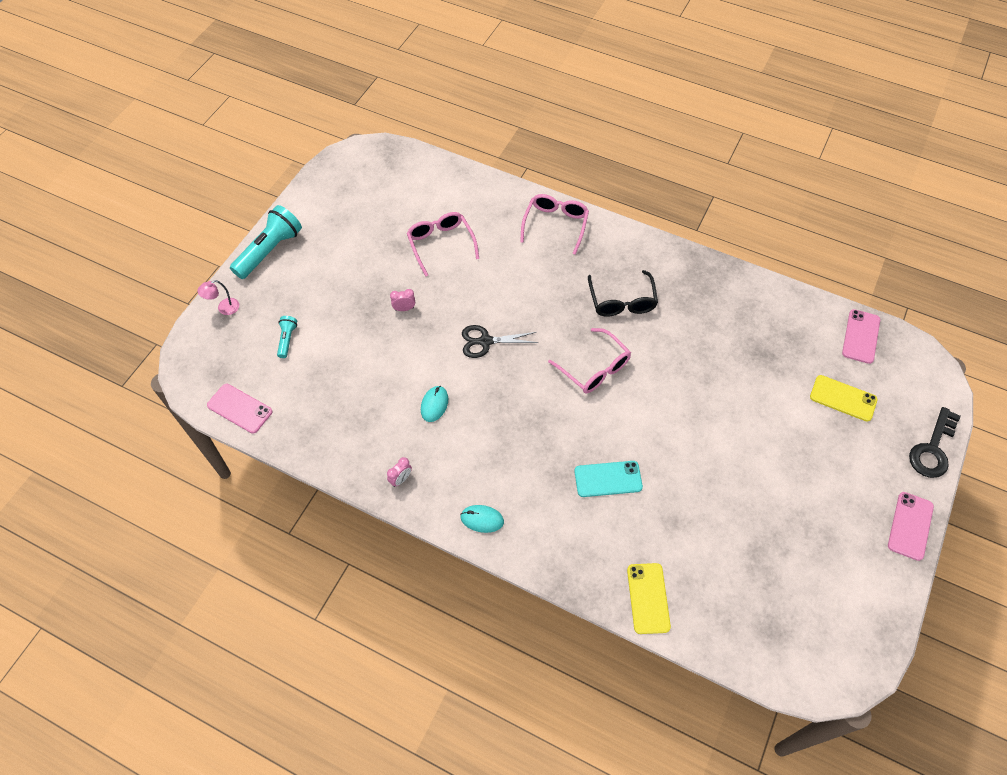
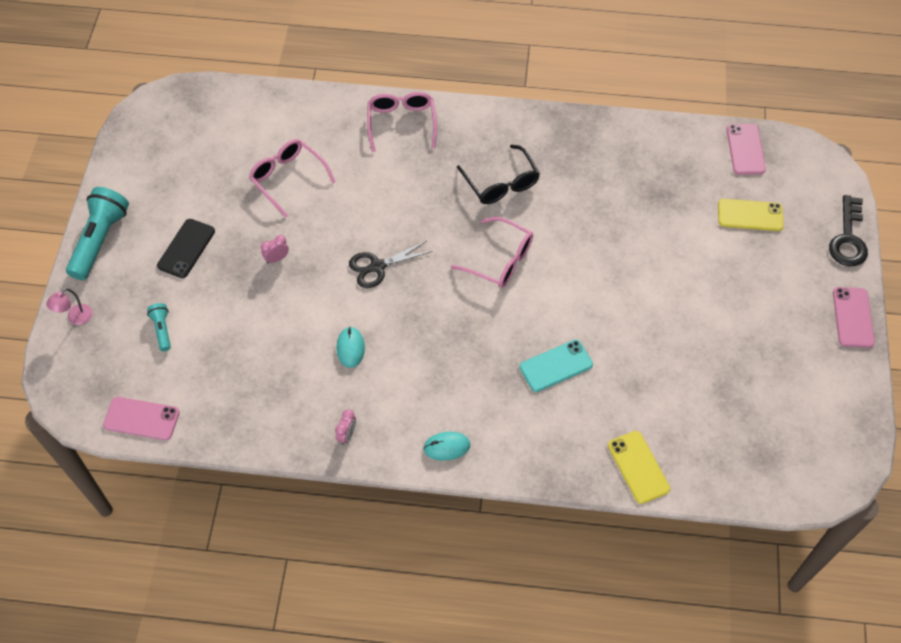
camera: 20 degrees left, 0 degrees up
(334, 278) = (186, 248): none -> black phone

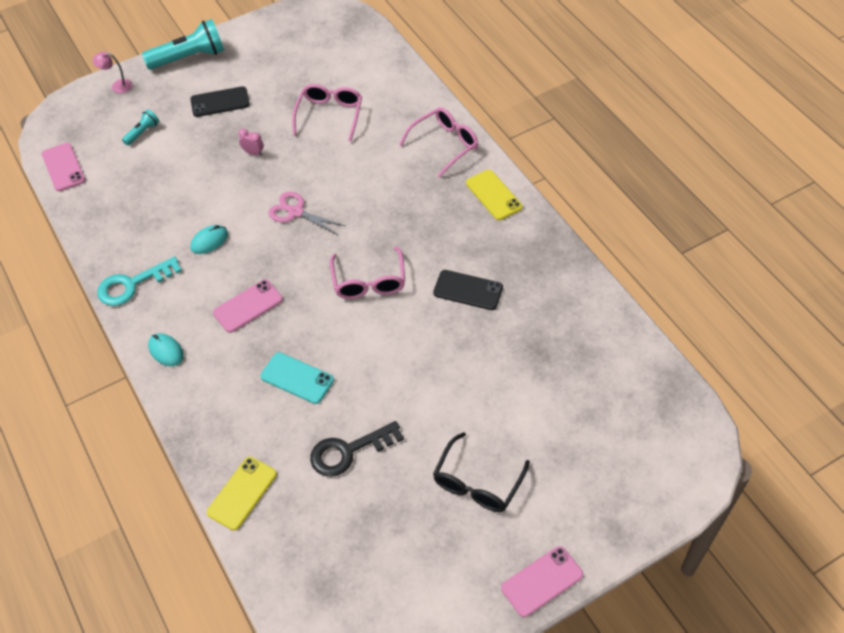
camera: 55 degrees right, 5 degrees down
(347, 435) = (132, 285): pink clock -> turquoise key
(377, 266) = (296, 212): black scissors -> pink scissors
(501, 183) = (446, 238): black glasses -> black glasses (477, 482)
(566, 201) = (468, 290): none -> black phone
(745, 149) = (655, 387): pink phone -> pink phone (248, 306)
(750, 215) = (582, 432): yellow phone -> yellow phone (493, 195)
(848, 238) = (632, 528): black key -> black key (348, 451)

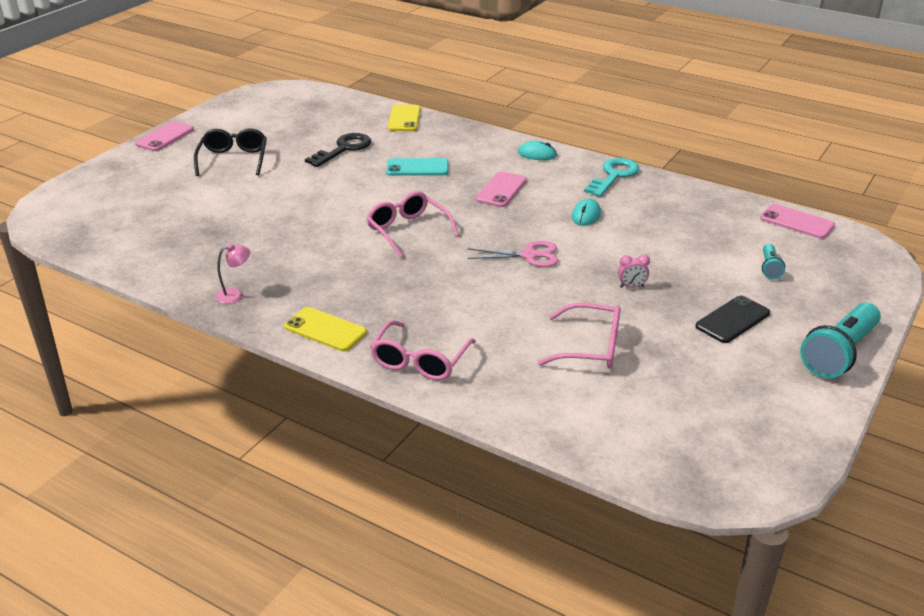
camera: 150 degrees right, 20 degrees down
(117, 86) = (866, 298): pink lamp -> pink lamp (235, 294)
(329, 115) = (590, 347): pink glasses -> pink glasses turned 60 degrees counterclockwise
(468, 290) = (306, 250): black phone -> none

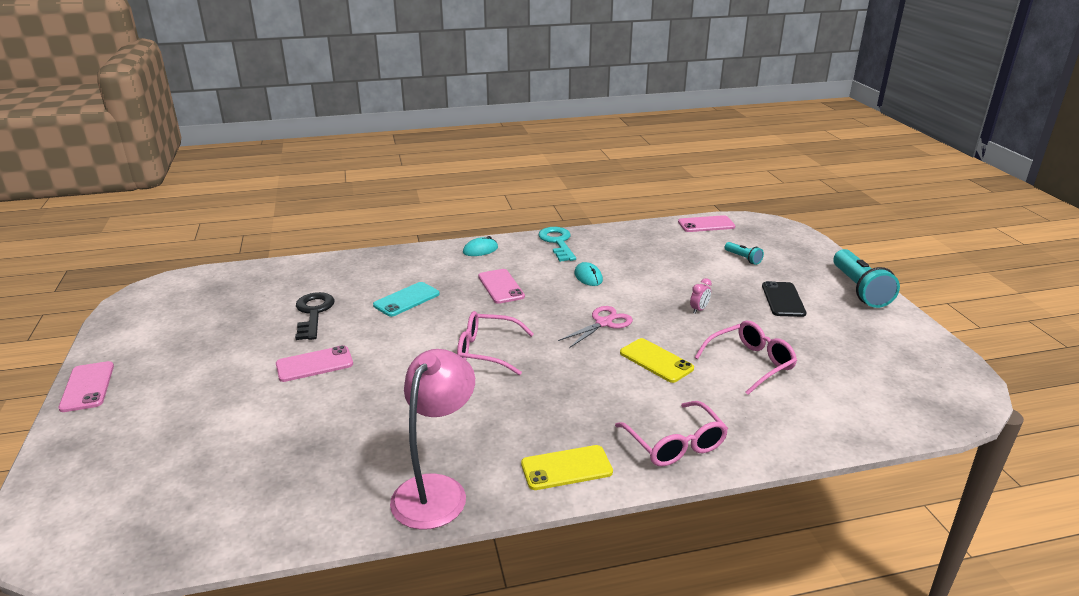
camera: 45 degrees left, 5 degrees down
(233, 160) = (213, 372): black glasses -> none
(235, 294) = (436, 490): pink lamp -> pink lamp, size x2.28
(291, 183) = (314, 364): none -> pink phone
(404, 118) = (326, 266): yellow phone -> yellow phone (656, 361)

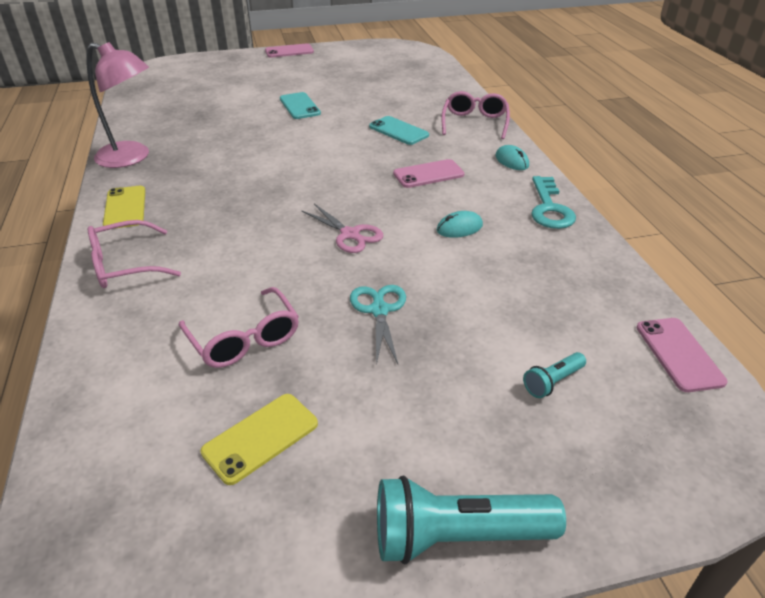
camera: 90 degrees right, 10 degrees up
(313, 313) = (375, 98): black key -> none
(314, 364) = (299, 106): pink phone -> turquoise phone
(487, 351) = (305, 170): pink glasses -> pink glasses (474, 123)
(557, 242) = (549, 208): turquoise key -> turquoise key turned 105 degrees clockwise
(656, 361) = (267, 265): yellow phone -> yellow phone (260, 437)
(699, 310) = (379, 310): pink clock -> turquoise scissors
(783, 299) = (411, 406): black phone -> none

